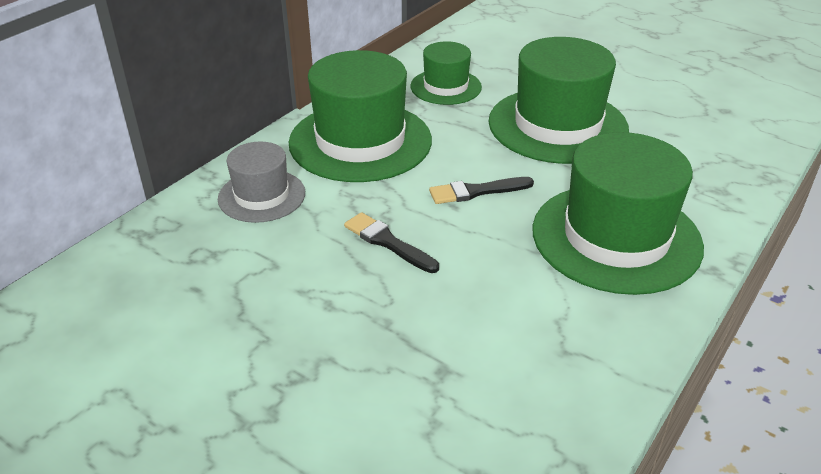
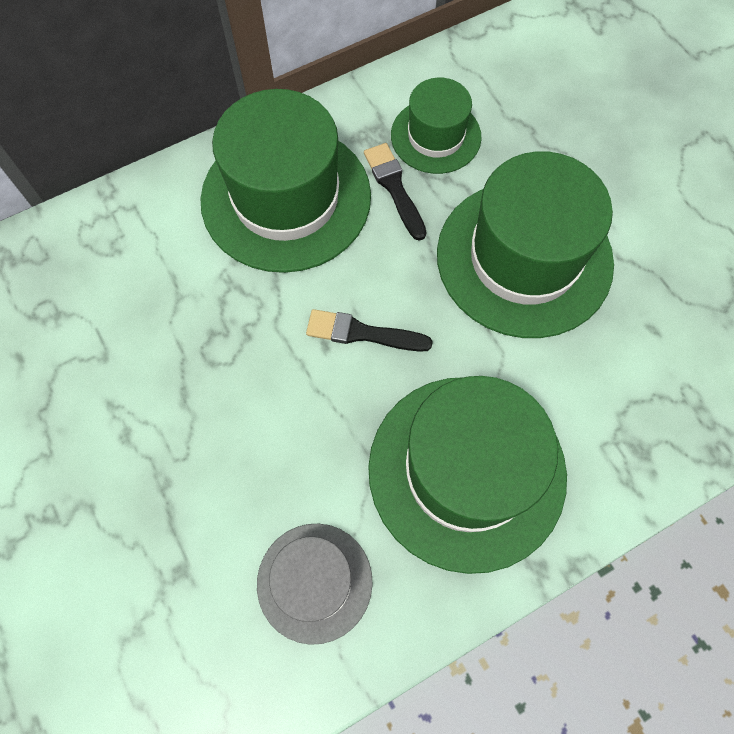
camera: 25 degrees right, 30 degrees up
(261, 196) = (141, 247): grey hat -> grey hat (314, 582)
(388, 242) = (227, 372): black brush -> black brush (394, 188)

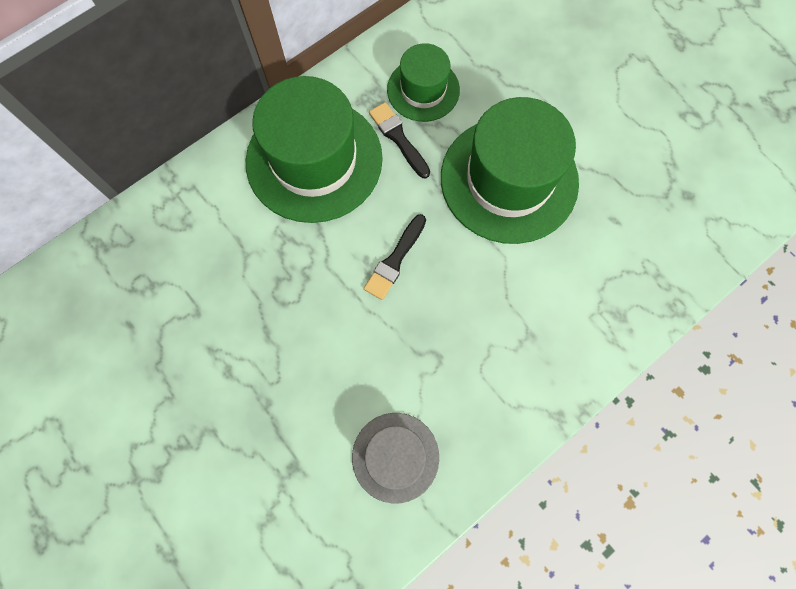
camera: 10 degrees left, 5 degrees up
(362, 333) = (395, 260): black brush -> black brush turned 60 degrees counterclockwise
(467, 471) = (493, 353): green hat -> none

